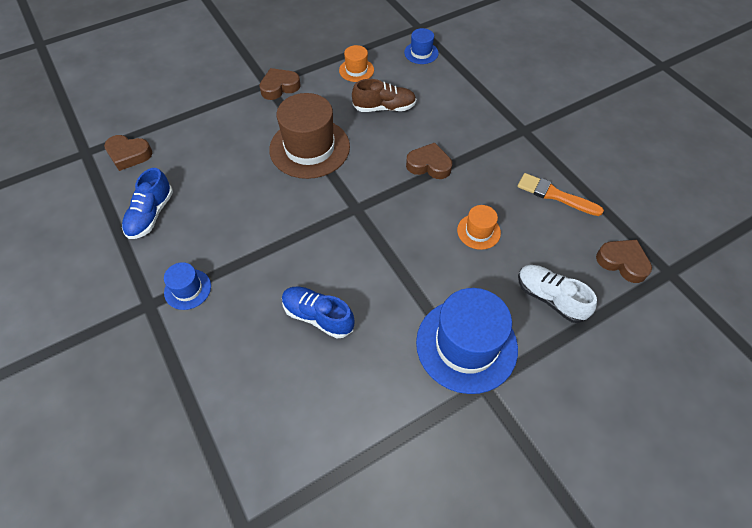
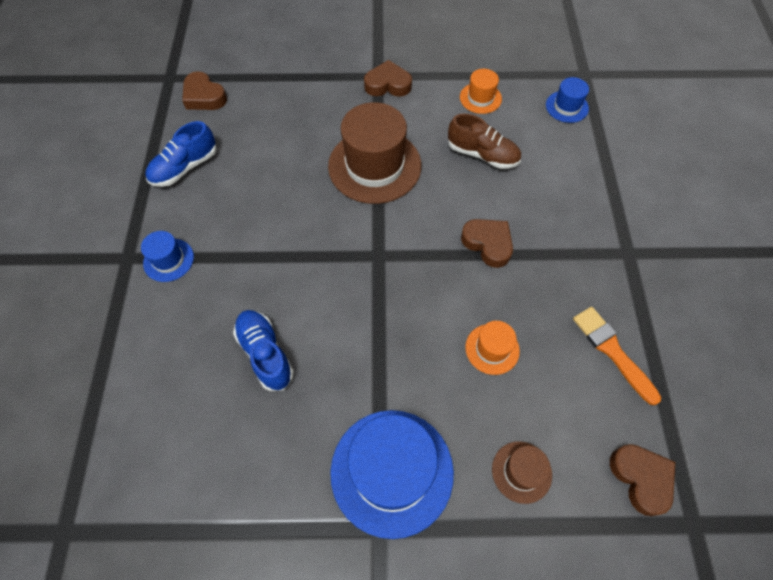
camera: 30 degrees right, 5 degrees up
(550, 298) = (521, 472): white shoe -> brown hat

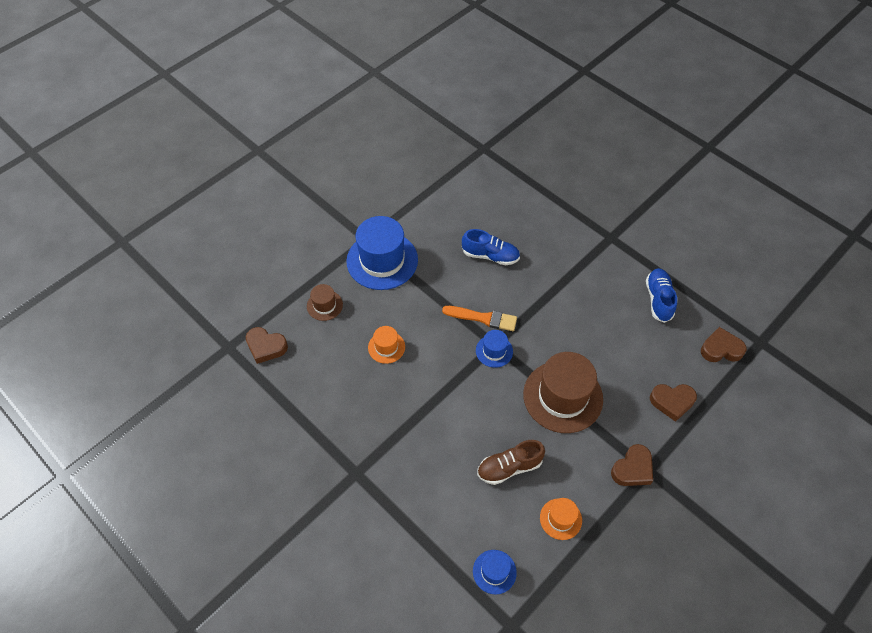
camera: 135 degrees right, 5 degrees down
(168, 260) = (591, 253): blue hat -> blue hat (494, 351)
(488, 244) = (444, 404): brown heart -> brown heart (672, 402)
(612, 351) = (322, 399): orange brush -> orange brush (483, 318)

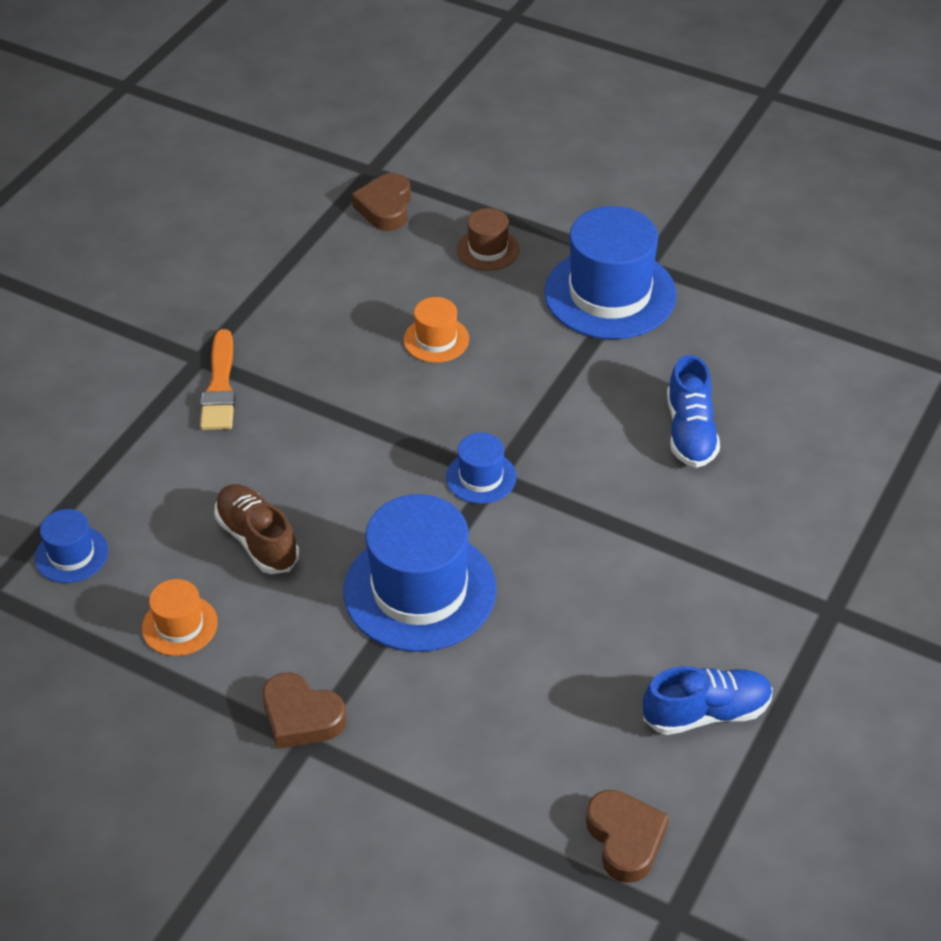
camera: 75 degrees right, 10 degrees down
(483, 318) = (545, 449): orange brush -> orange brush (220, 387)
(563, 396) = (420, 590): brown hat -> blue hat
(672, 402) = (465, 764): brown heart -> none

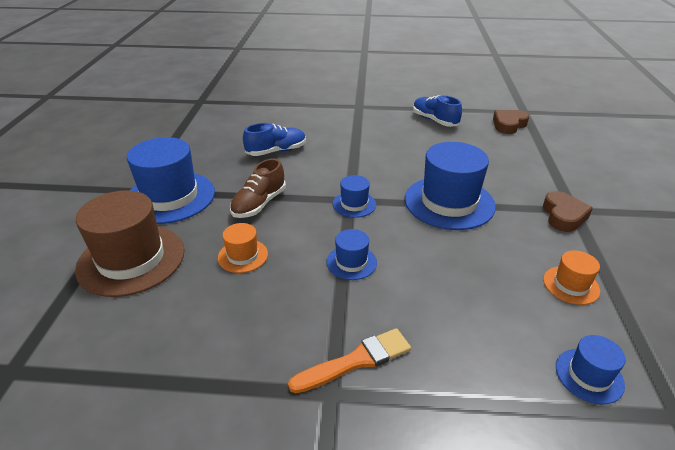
camera: 115 degrees left, 10 degrees down
(257, 540) = (477, 276): brown shoe -> brown shoe (259, 204)
(361, 432) = (351, 262): none -> blue hat
(385, 207) = (76, 338): brown heart -> none
(488, 249) = (131, 259): brown hat -> brown hat, size x2.06

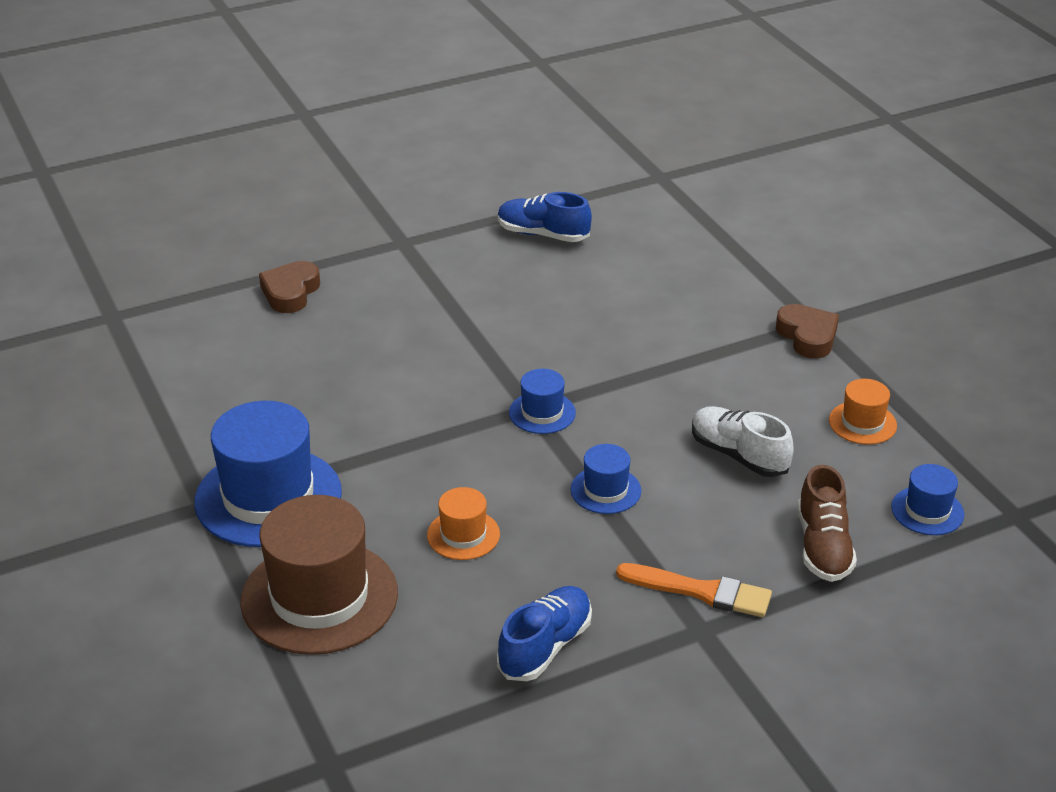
camera: 30 degrees left, 0 degrees up
(259, 204) = (411, 459): brown shoe -> brown shoe (823, 547)
(276, 151) = (351, 368): blue shoe -> blue shoe (545, 646)
(356, 361) = (701, 591): orange brush -> orange brush turned 75 degrees clockwise
(449, 202) = (661, 366): blue hat -> none
(459, 273) = (738, 455): none -> white shoe
(508, 125) = (654, 209): brown heart -> brown heart (290, 292)

